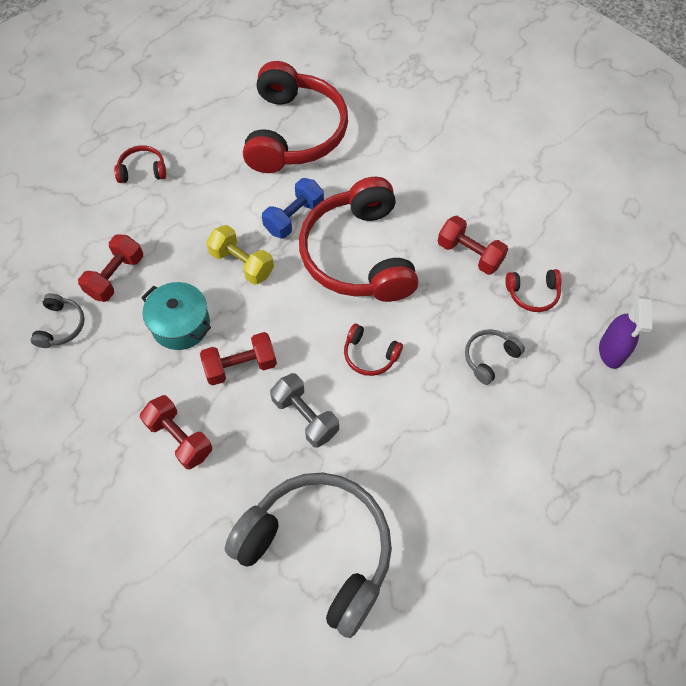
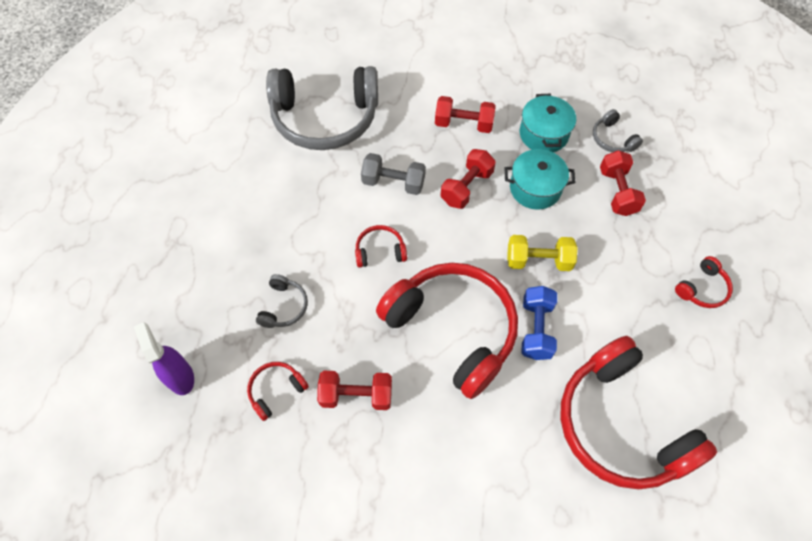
camera: 145 degrees right, 0 degrees up
(116, 373) = (543, 134): none -> turquoise pot

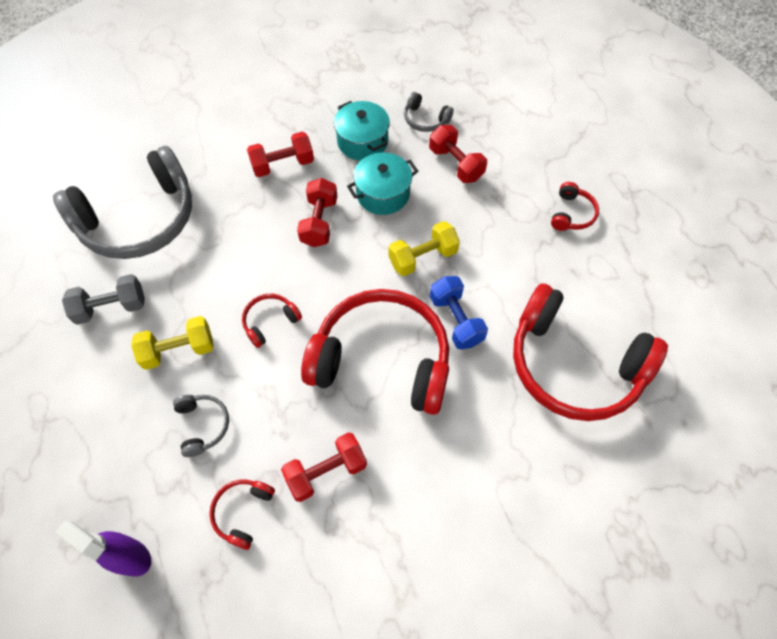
camera: 30 degrees left, 0 degrees up
(298, 238) = (179, 350): none -> yellow dumbbell
(393, 183) = (246, 250): grey dumbbell -> grey dumbbell (111, 307)

